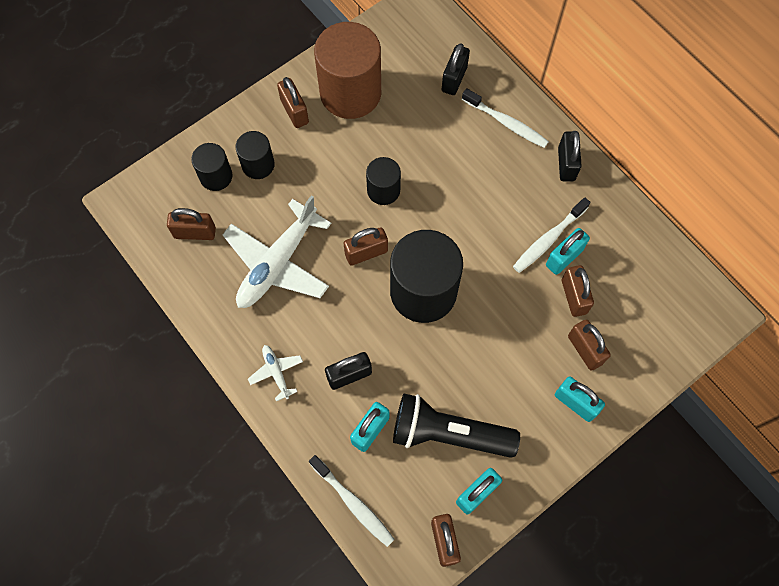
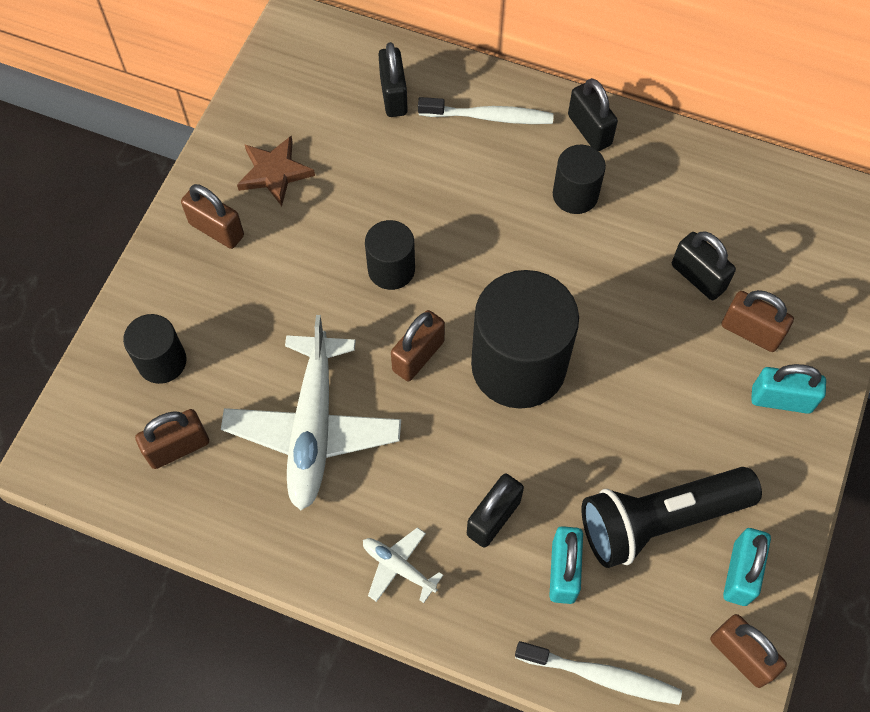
camera: 30 degrees left, 5 degrees down
(258, 165) = (209, 319): black cylinder -> black cylinder (575, 195)
(350, 93) = (274, 172): brown cylinder -> brown star
(548, 239) = (625, 226): white toothbrush -> none
(564, 257) = (657, 238): turquoise padlock -> none
(574, 296) = (698, 277): brown padlock -> black padlock

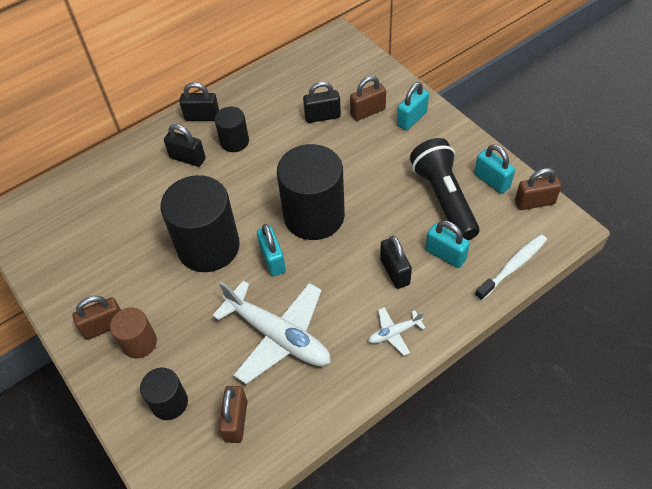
camera: 55 degrees left, 10 degrees down
(217, 280) = (139, 343): none -> brown cylinder
(274, 172) = (94, 275): brown star -> none
(391, 269) = (208, 246): black cylinder -> black cylinder, size x1.93
(393, 96) = (99, 191): black padlock -> black padlock (187, 158)
(418, 356) = (273, 260): brown padlock -> turquoise padlock
(489, 117) = (154, 155): white toothbrush -> none
(660, 520) = (443, 199): black flashlight -> black flashlight turned 150 degrees clockwise

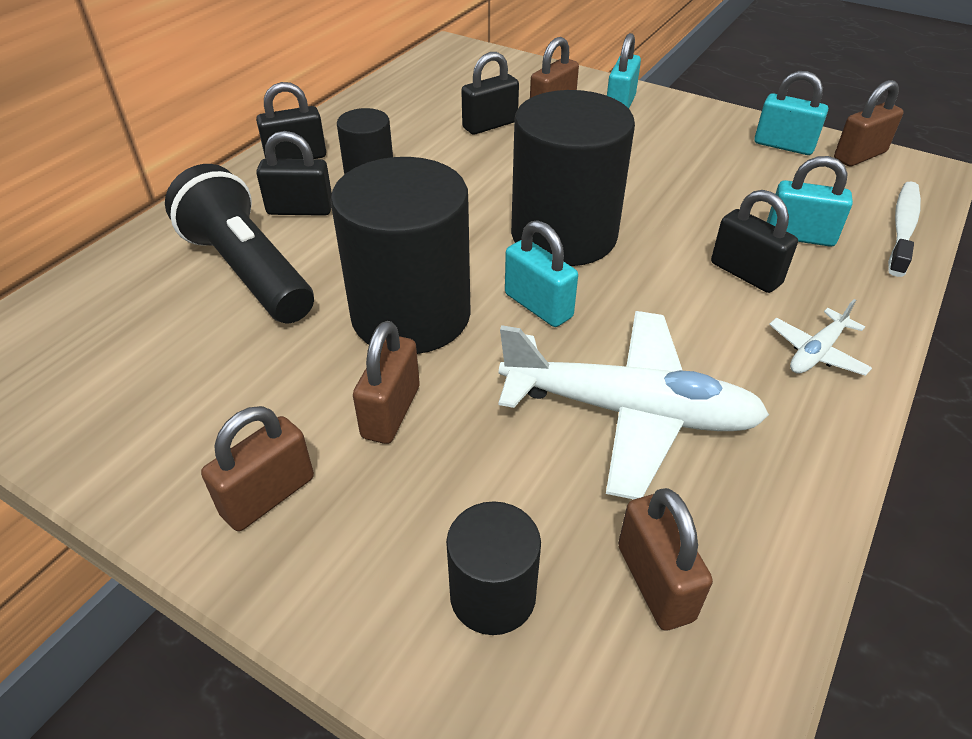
camera: 25 degrees left, 10 degrees down
(139, 343) = (362, 503): brown cylinder -> none
(172, 300) = (391, 412): none -> brown padlock
(443, 199) = (738, 176): black flashlight -> black flashlight (248, 271)

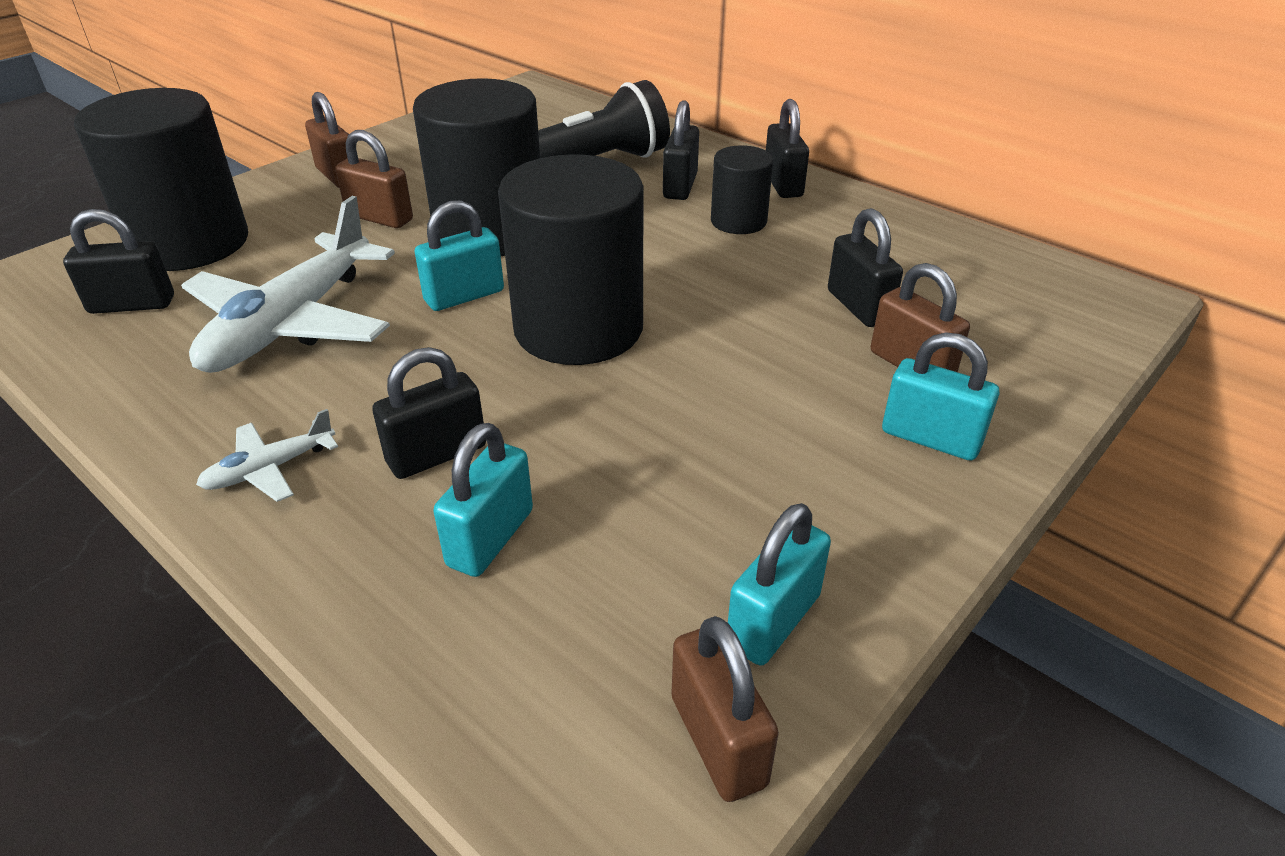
camera: 100 degrees right, 5 degrees down
(492, 595) = (190, 243): black cylinder -> black cylinder, size x1.93
(655, 582) = (132, 305): brown padlock -> black padlock
(816, 352) = (269, 469): white plane -> white plane turned 90 degrees counterclockwise
(903, 228) = (455, 690): white toothbrush -> none

